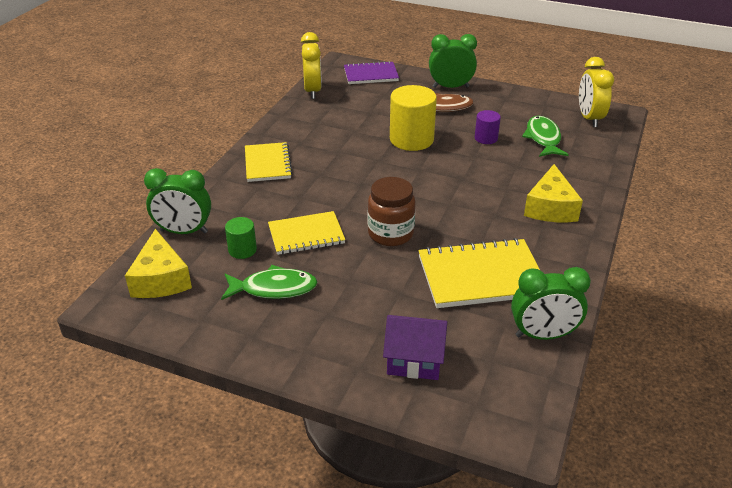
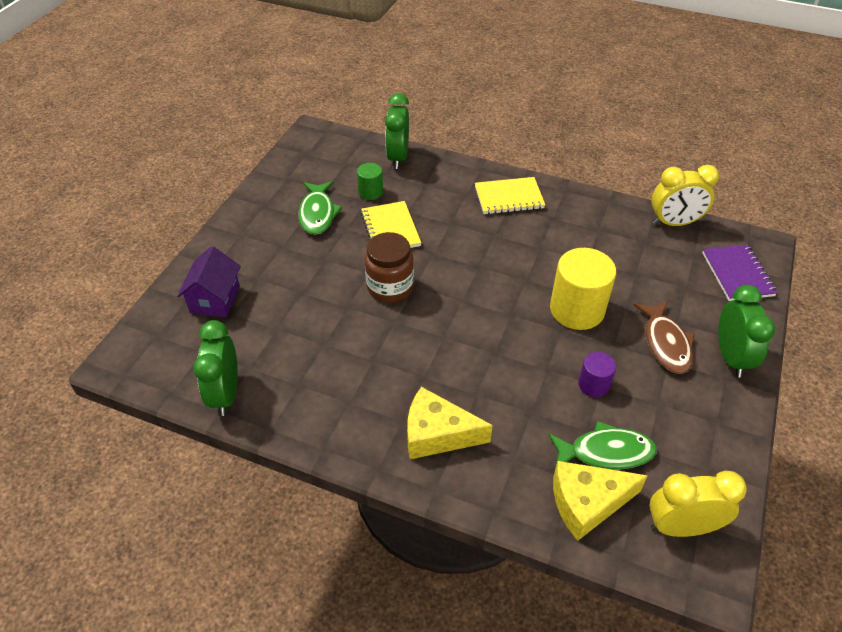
camera: 90 degrees right, 10 degrees up
(160, 279) = (337, 153): yellow cheese -> yellow cheese (587, 503)
(481, 276) = (317, 354): yellow notebook -> none

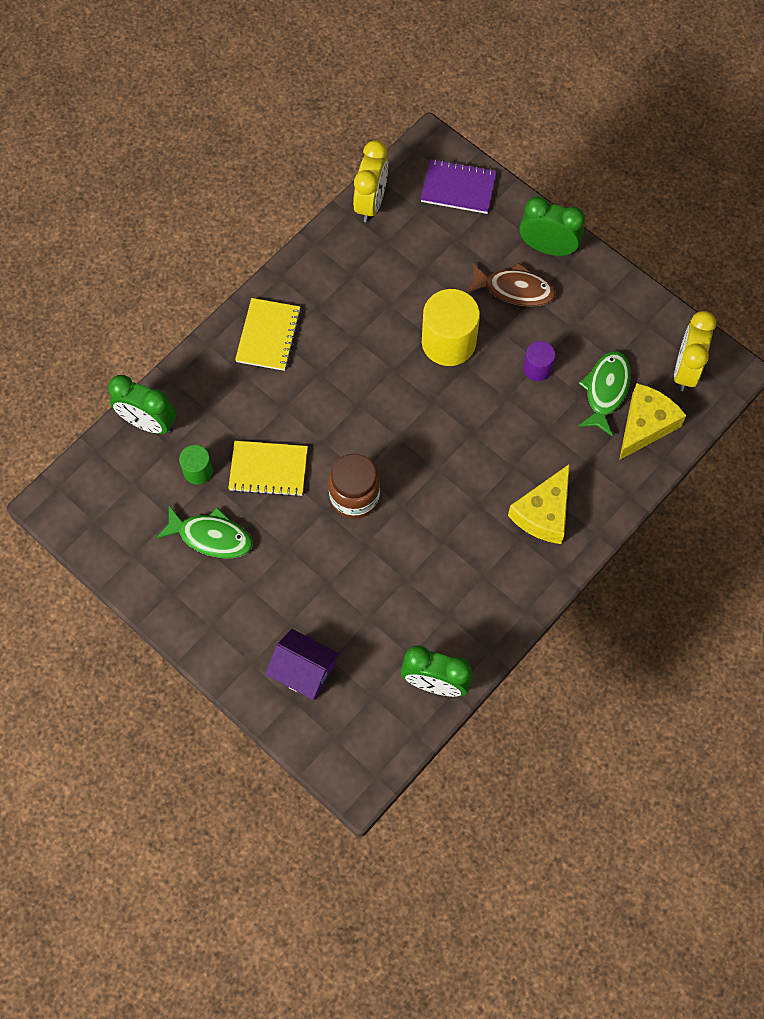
camera: 70 degrees left, 20 degrees up
(587, 503) = (645, 425): yellow cheese -> yellow cheese turned 150 degrees counterclockwise

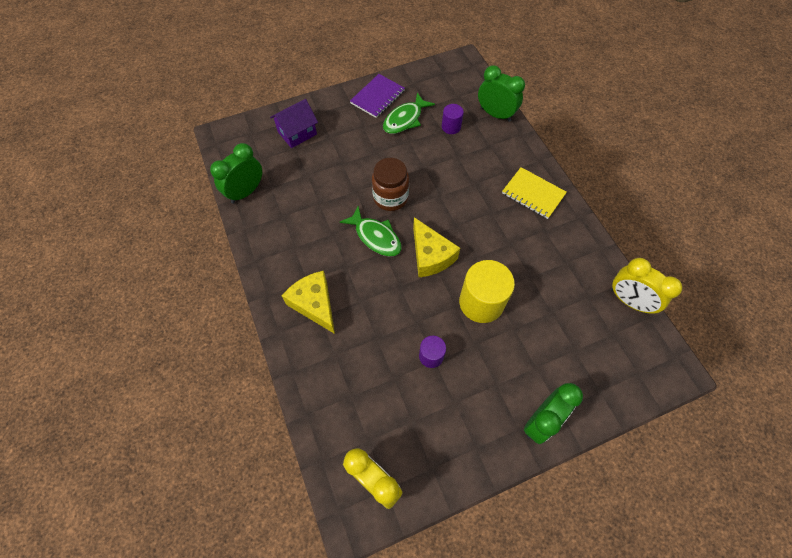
camera: 115 degrees right, 5 degrees down
(148, 423) = (495, 114): green clock -> green clock turned 75 degrees clockwise
(198, 471) = (451, 127): green cylinder -> purple cylinder
(268, 470) = (433, 160): yellow notebook -> none
(458, 188) = (626, 374): purple notebook -> purple notebook (377, 97)
(514, 289) = (509, 372): brown fish -> none
(605, 391) = (387, 399): green fish -> green fish (375, 237)
(645, 425) = (342, 415): yellow cheese -> yellow cheese (430, 255)

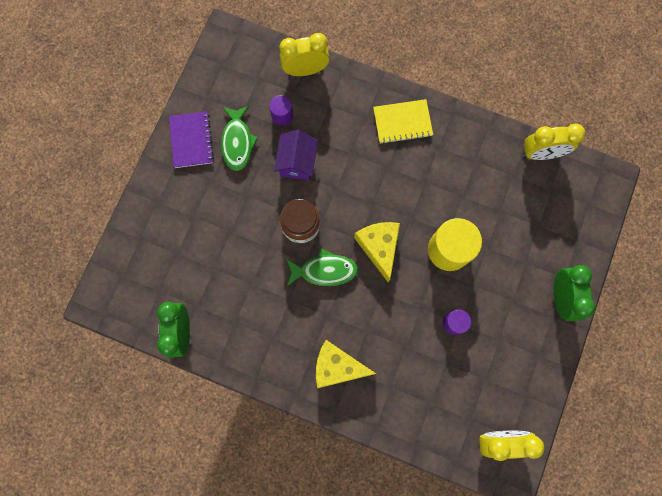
camera: 45 degrees left, 15 degrees up
(297, 133) = (162, 239): purple house -> purple house (297, 162)
(430, 255) = (379, 247): yellow cheese -> yellow cheese turned 120 degrees counterclockwise
(495, 114) = (305, 70): green clock -> yellow clock

